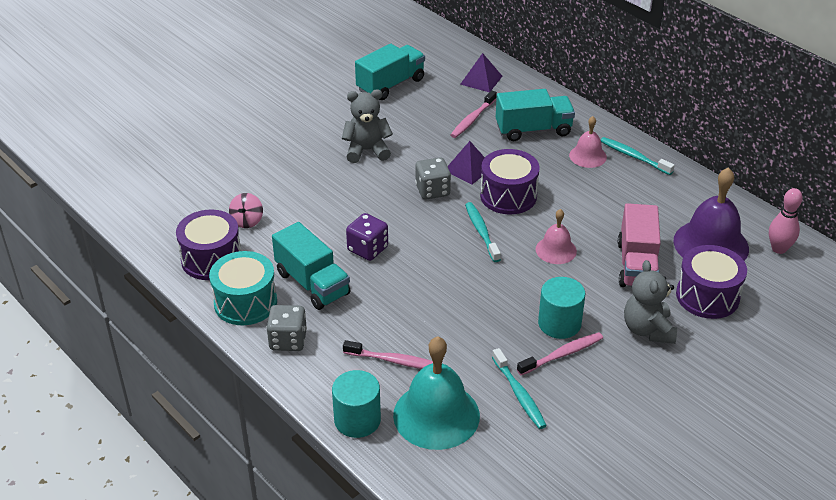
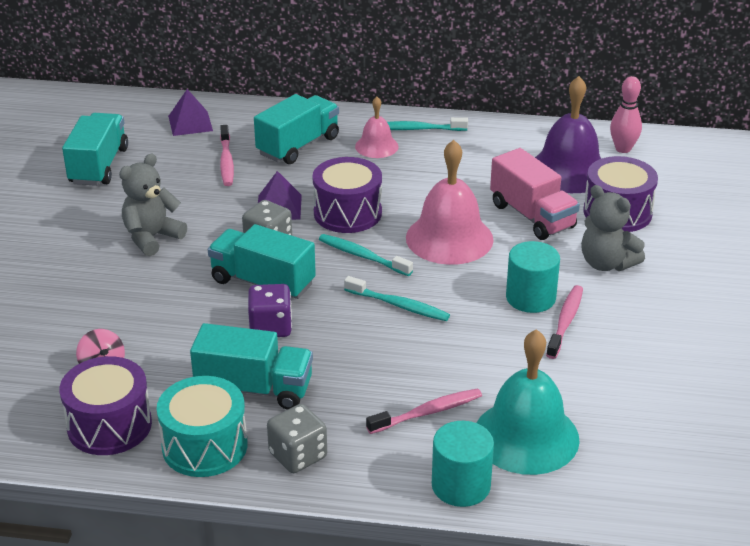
camera: 40 degrees left, 5 degrees down
(397, 216) = (263, 282): none -> turquoise truck
(519, 394) = (572, 375): turquoise toothbrush -> turquoise toothbrush (398, 305)
(556, 250) = (449, 238): pink bell -> pink bell, size x1.82

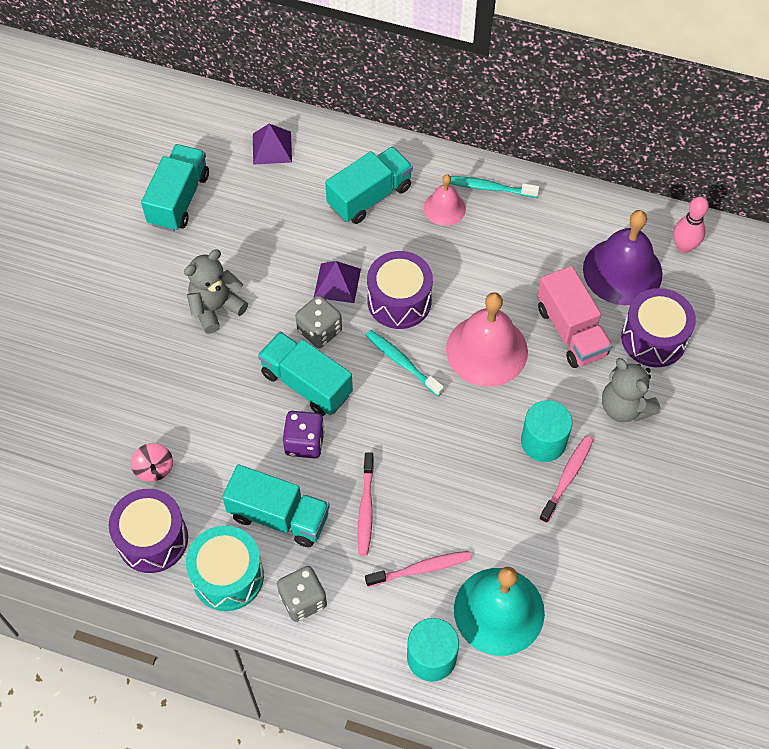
camera: 10 degrees right, 25 degrees up
(226, 161) = (298, 210): pink toothbrush -> pink toothbrush (366, 508)
(398, 305) = (422, 432): turquoise toothbrush -> none

